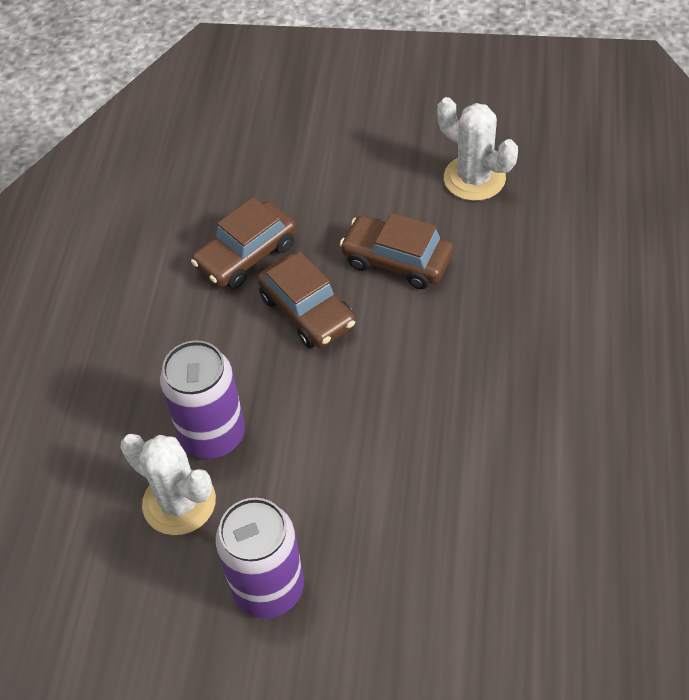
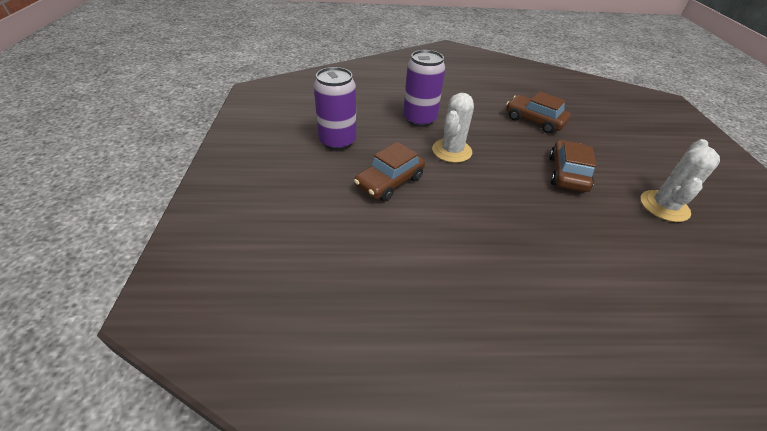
camera: 75 degrees right, 10 degrees down
(179, 502) = (380, 113): white cactus -> white cactus (451, 151)
(307, 311) = (509, 142): brown car -> brown car (389, 182)

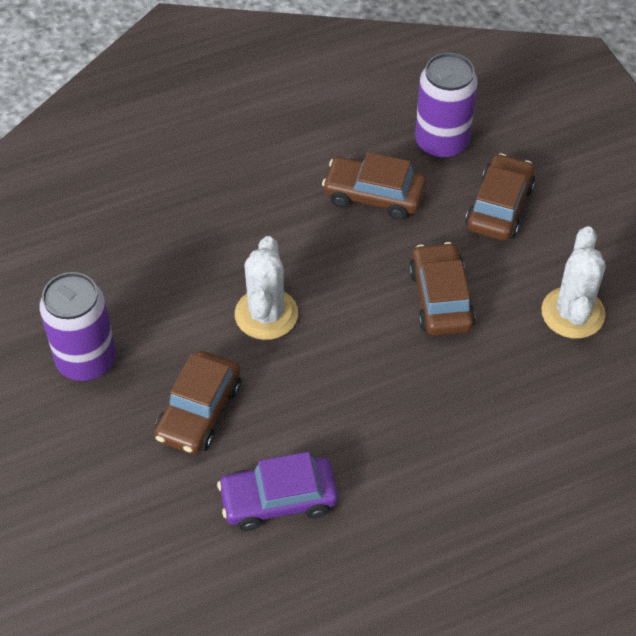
camera: 20 degrees left, 10 degrees up
(419, 119) = (193, 261): purple can -> purple can (441, 143)
(420, 245) = (278, 500): none -> purple car
(613, 144) = (499, 207): none -> brown car

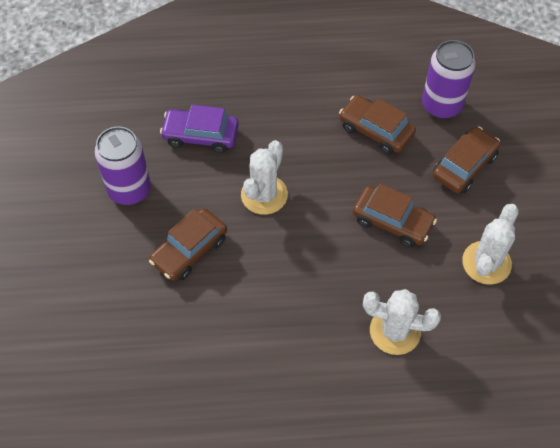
camera: 20 degrees right, 5 degrees up
(278, 500) = (217, 332): purple car -> purple car (200, 136)
(440, 298) = (392, 221): brown car -> brown car turned 105 degrees clockwise
(498, 427) = (395, 331): none -> white cactus

